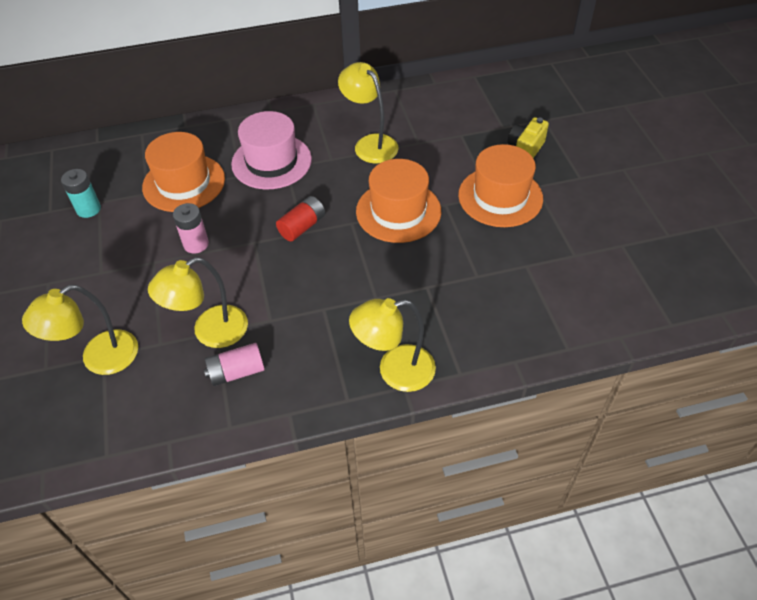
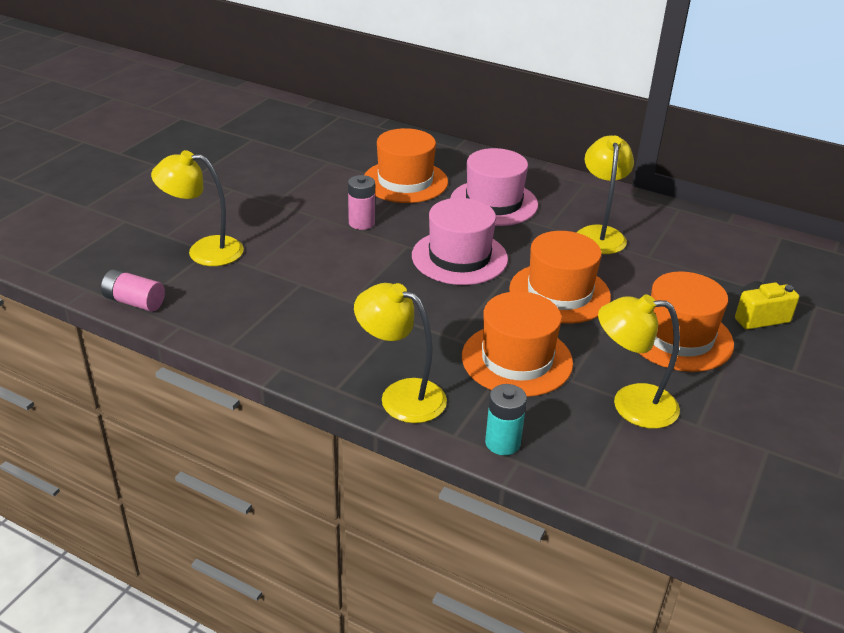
camera: 40 degrees right, 15 degrees down
(88, 209) = (316, 162): turquoise battery -> turquoise battery (502, 443)
(210, 332) = (296, 281): yellow lamp -> yellow lamp (631, 404)
(236, 372) = (281, 316): pink battery -> pink battery (134, 302)
(302, 226) = (459, 257): red battery -> pink hat
(431, 285) = (517, 359): none -> orange hat

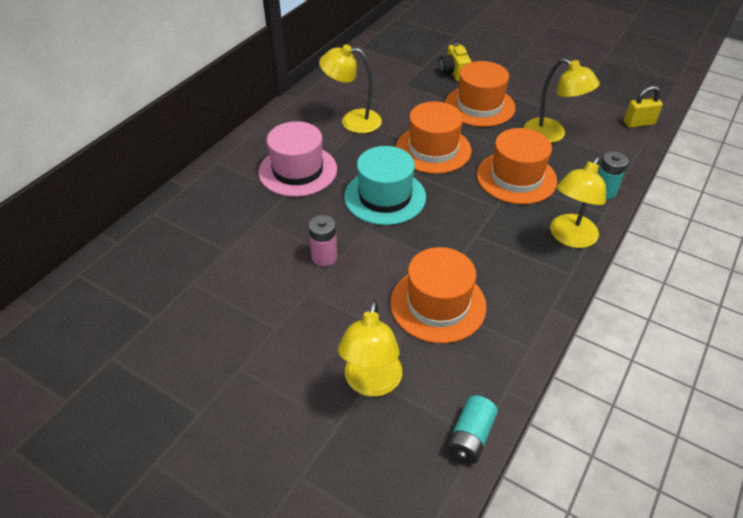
camera: 85 degrees left, 10 degrees up
(134, 302) = (470, 437): pink battery -> turquoise battery
(405, 181) = (248, 224): orange hat -> orange hat (438, 304)
(459, 257) = (385, 197): pink hat -> turquoise hat
(631, 404) = (552, 135): yellow lamp -> yellow lamp turned 60 degrees counterclockwise
(705, 517) = (638, 123): none -> yellow padlock

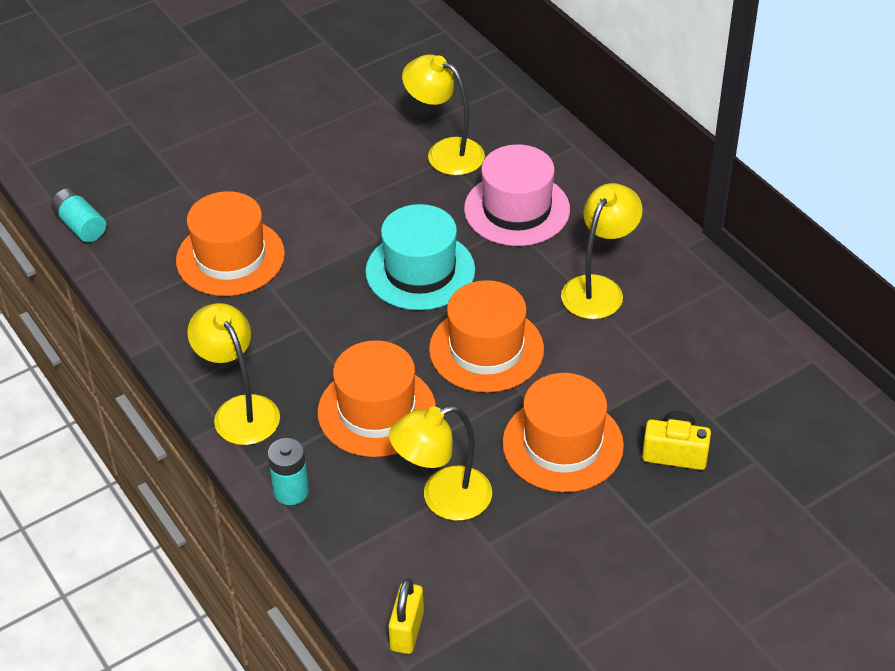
camera: 115 degrees right, 0 degrees up
(324, 257) = (354, 194): pink battery -> none
(371, 383) = (179, 183): yellow lamp -> yellow lamp (445, 152)

